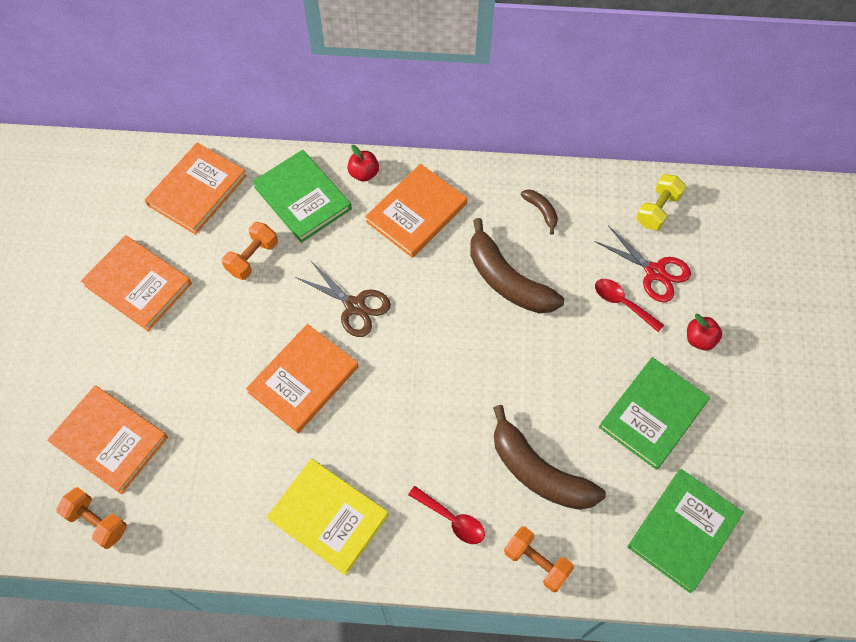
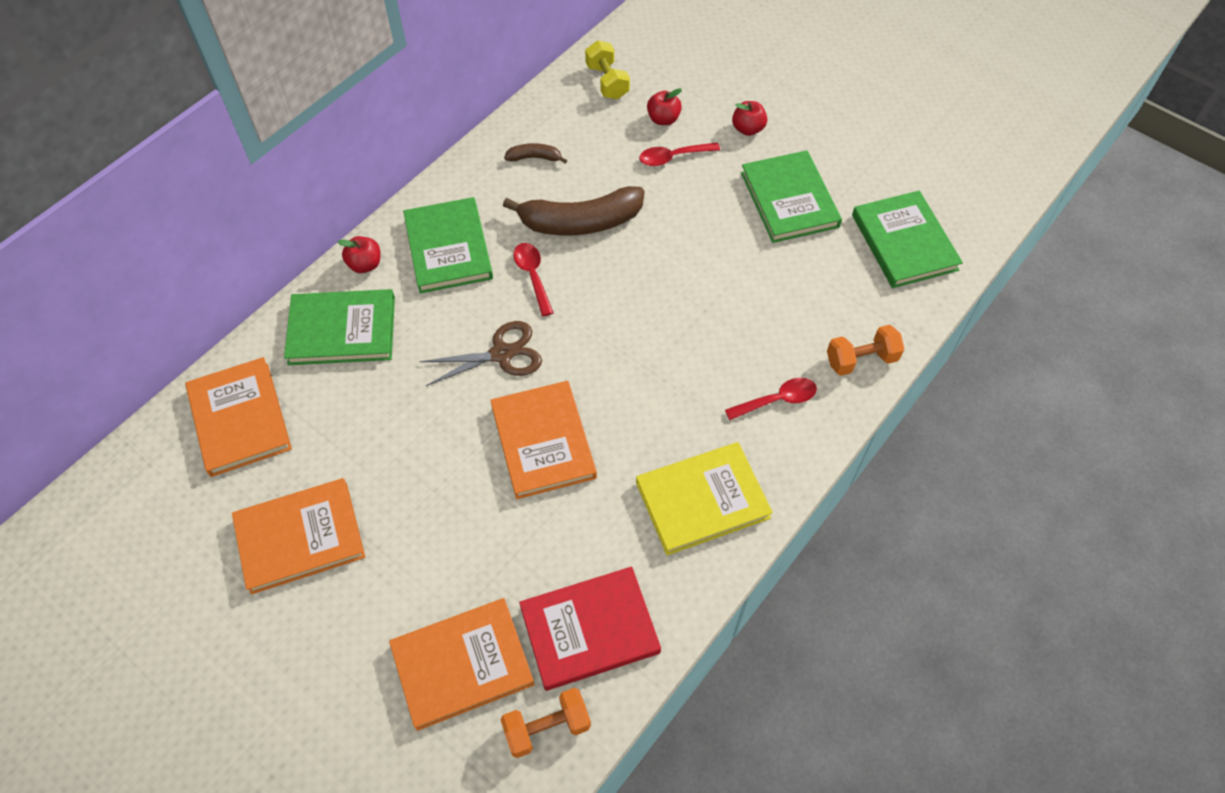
camera: 55 degrees left, 5 degrees down
(181, 504) = (589, 629): none -> red book
(252, 258) = (368, 411): orange dumbbell -> none
(416, 212) = (448, 248): orange book -> green book
(435, 281) = (532, 276): none -> red spoon
(539, 472) = (781, 309): brown banana -> none
(655, 272) = (663, 119): red scissors -> red apple

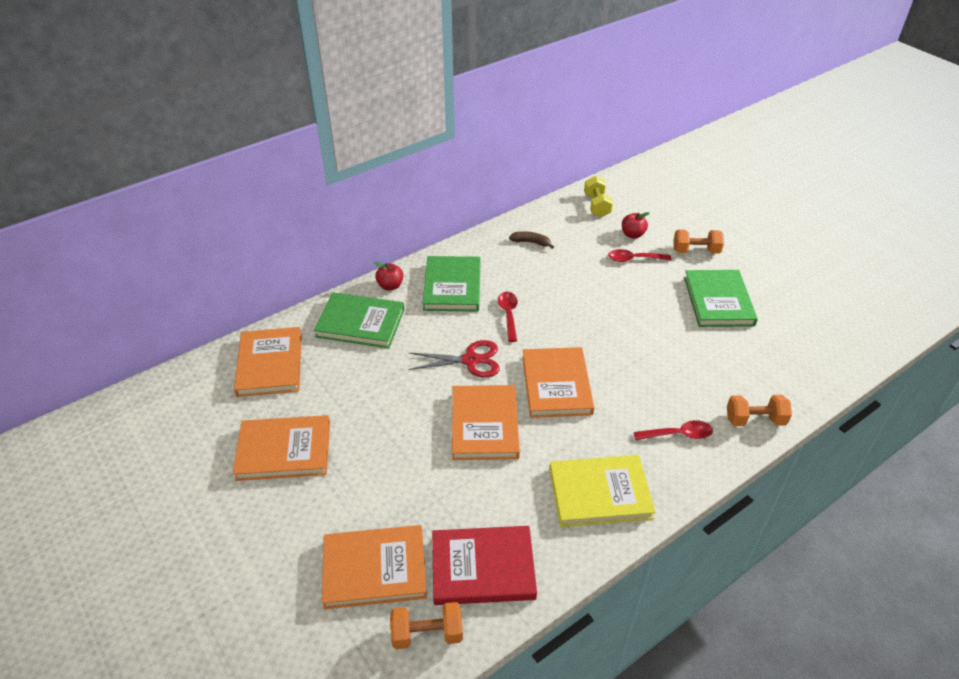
camera: 15 degrees right, 15 degrees down
(502, 354) = (471, 360): brown scissors -> red scissors
(580, 222) = (554, 287): brown banana -> none
(617, 365) = (556, 385): none -> orange book
(748, 129) = (696, 251): red apple -> orange dumbbell
(904, 242) = (807, 345): green book -> none

